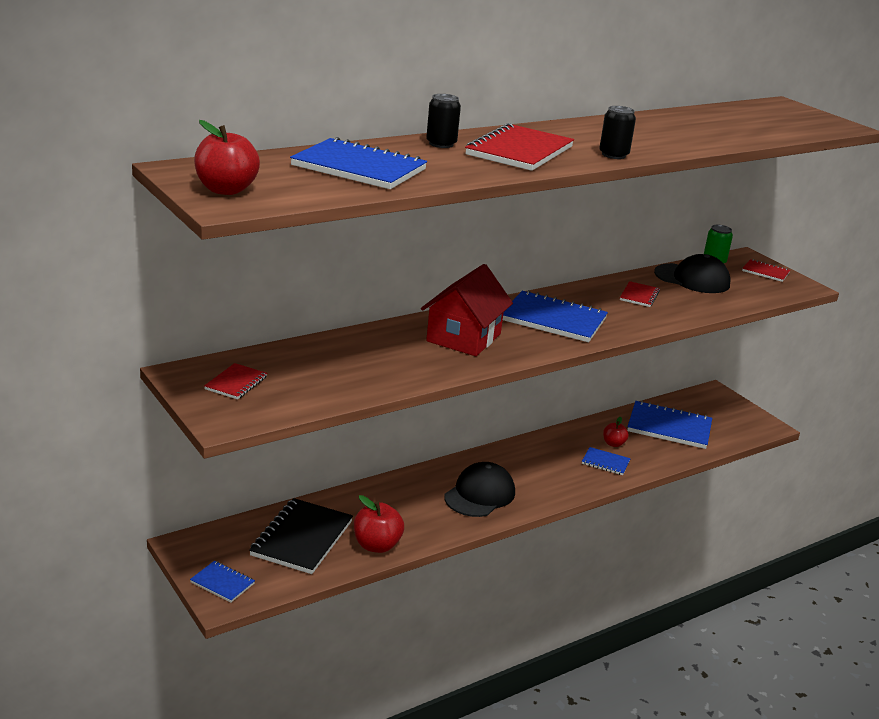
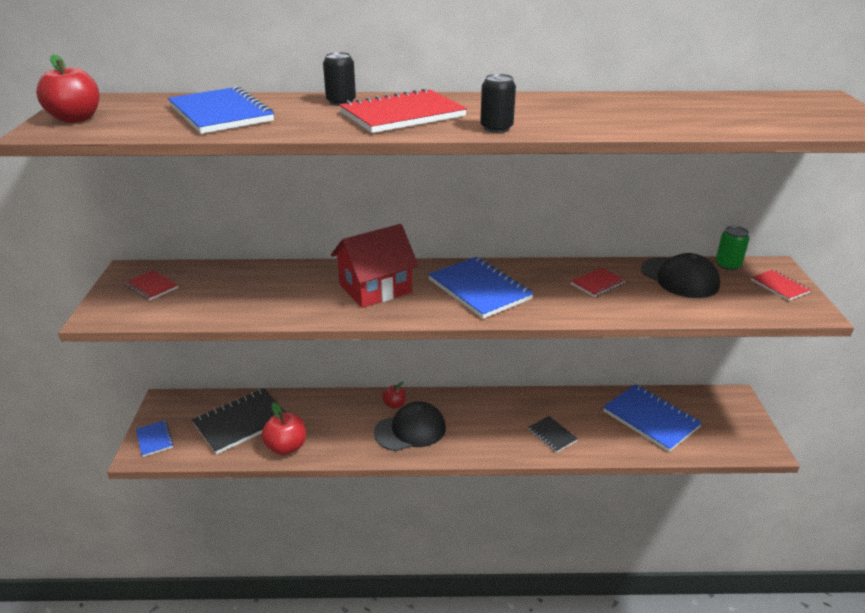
camera: 35 degrees right, 5 degrees up
(236, 383) = (152, 286): red notebook -> red notebook turned 75 degrees clockwise
(605, 462) = (552, 435): blue notebook -> black notebook
(613, 444) = (578, 419): red apple -> red apple (394, 404)

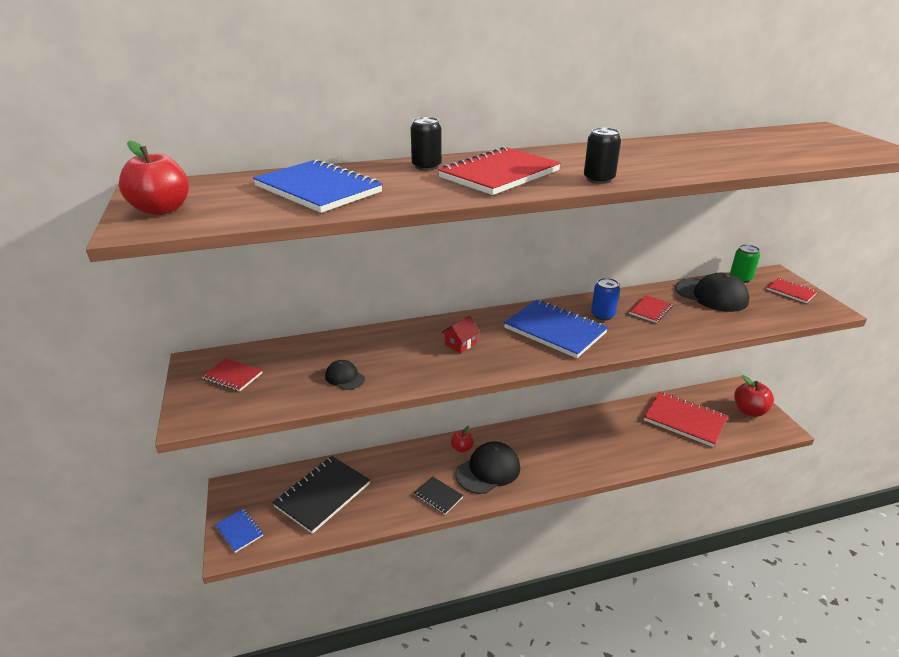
camera: 15 degrees left, 0 degrees up
(248, 302) = (344, 377): none -> black cap
(286, 447) = (379, 511): red apple -> red apple (749, 411)
(375, 288) = (460, 344): red house -> red house, size x0.44
(541, 281) = (602, 315): none -> blue can
(552, 435) = (613, 450): black notebook -> black notebook (438, 496)
(650, 419) = (684, 420): blue notebook -> red notebook

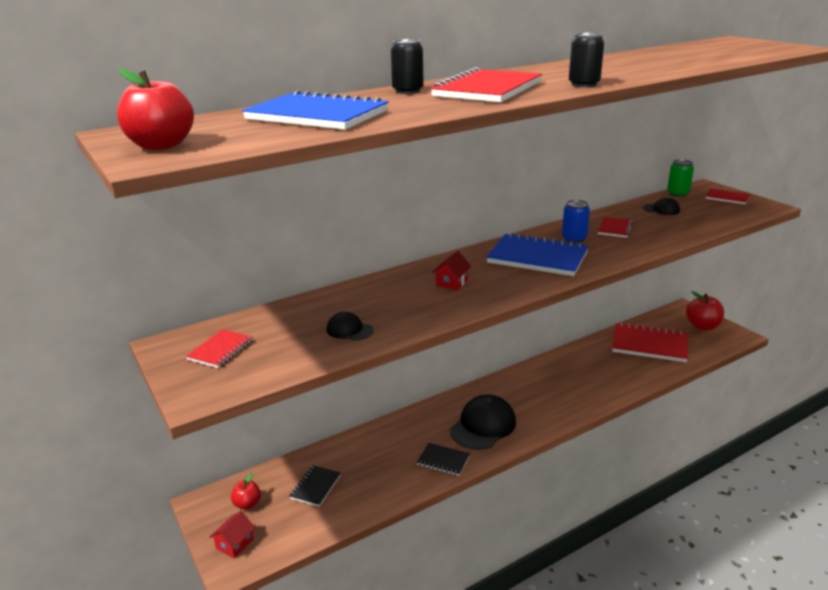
camera: 15 degrees left, 5 degrees down
(232, 376) = (220, 350): red notebook -> red notebook turned 75 degrees counterclockwise
(239, 531) = (234, 544): blue notebook -> red house
(323, 495) = (315, 487): black notebook -> black notebook, size x0.51
(462, 448) = (446, 411): red apple -> red apple (247, 504)
(711, 295) = (661, 209): black cap -> black cap, size x0.51

